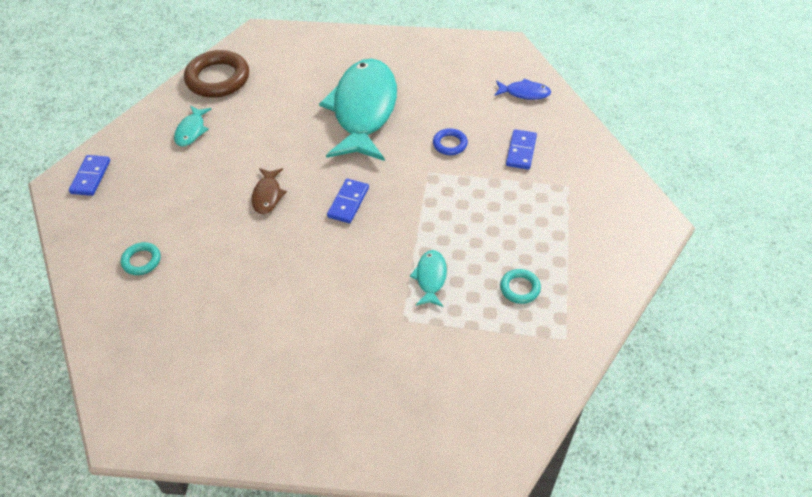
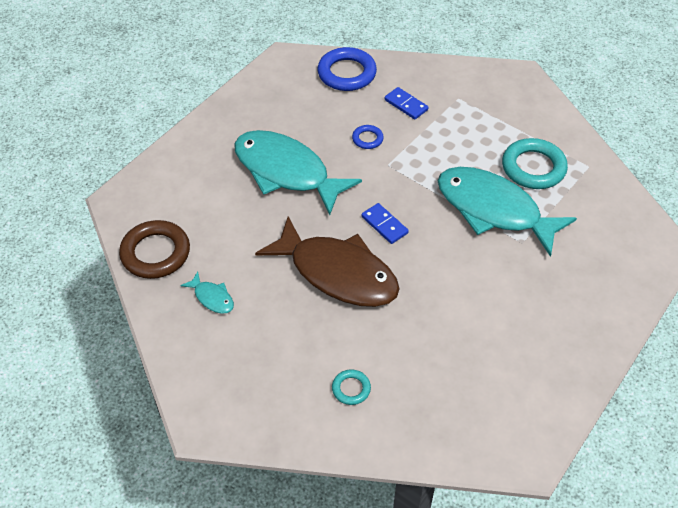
camera: 60 degrees left, 0 degrees up
(90, 177) = (212, 397): blue domino -> none
(267, 195) = (337, 273): brown fish -> brown fish, size x2.47
(430, 278) = (493, 210): turquoise fish -> turquoise fish, size x2.47
(520, 288) = (533, 168): turquoise ring -> turquoise ring, size x2.00
(524, 93) = (347, 73): blue fish -> blue ring

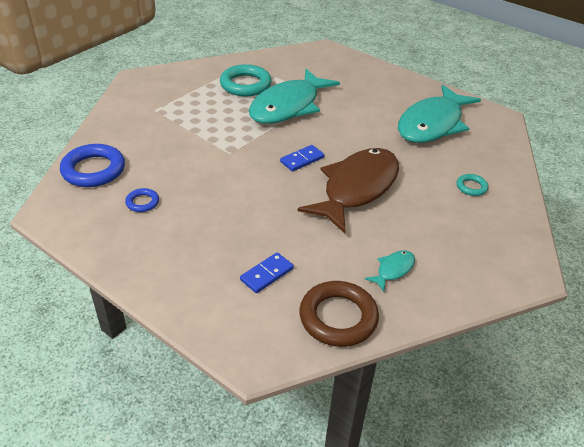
camera: 90 degrees left, 10 degrees down
(286, 172) = (229, 216): turquoise fish -> turquoise fish (432, 124)
(367, 139) = (194, 162): blue ring -> blue ring (142, 202)
(406, 105) = (154, 137): blue domino -> blue domino (267, 274)

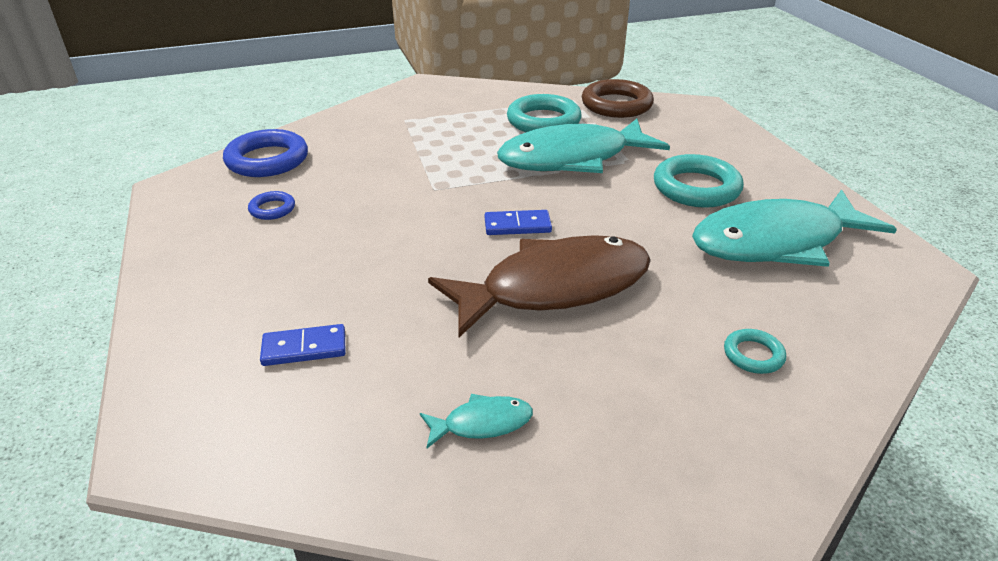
camera: 35 degrees right, 5 degrees down
(338, 317) = (324, 452): brown ring -> brown ring (616, 105)
(370, 104) = (696, 188): none -> turquoise ring

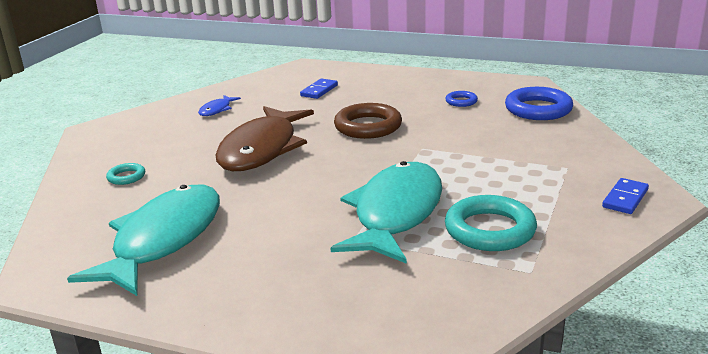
camera: 130 degrees right, 10 degrees down
(482, 423) = (217, 110): turquoise fish -> blue fish
(517, 226) = (335, 159): blue domino -> blue domino (625, 198)
(616, 105) = (484, 293): brown ring -> brown ring (368, 126)
(696, 188) = (269, 247): turquoise ring -> none

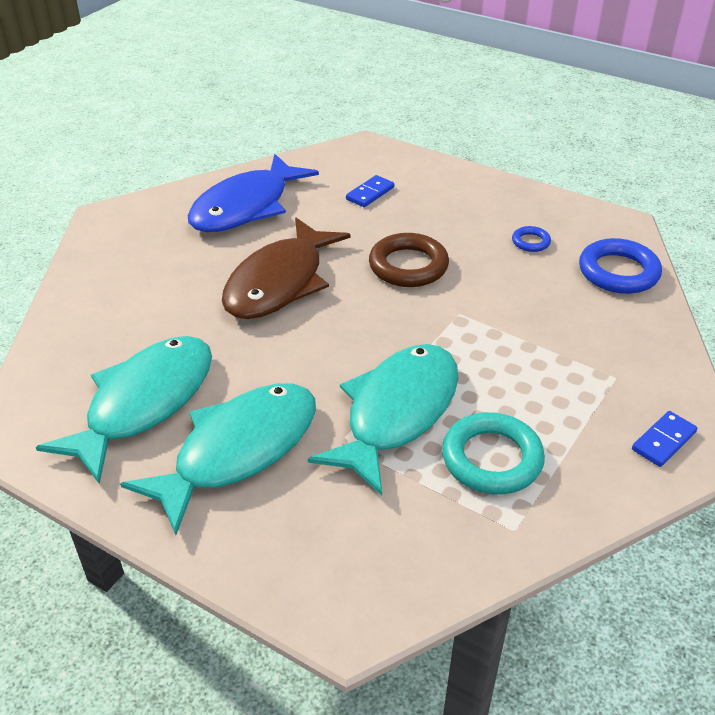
camera: 10 degrees right, 15 degrees up
(126, 177) = (126, 299): turquoise ring -> none
(217, 110) = (246, 207): blue fish -> blue fish, size x2.47
(262, 258) = (238, 450): none -> turquoise fish

